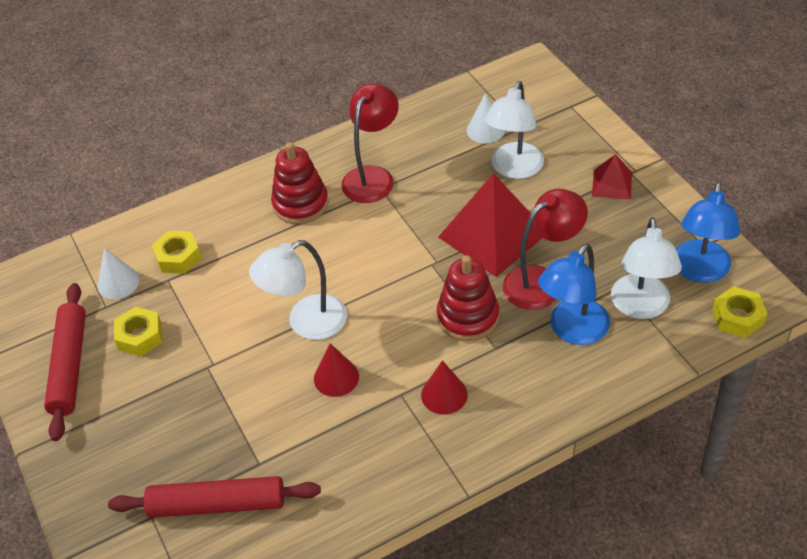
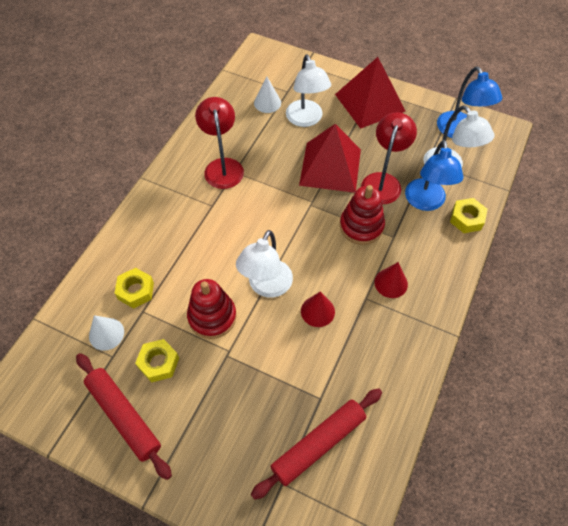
camera: 40 degrees left, 10 degrees up
(300, 204) = (190, 208): red stacking toy -> red stacking toy (212, 317)
(611, 184) = (369, 102): red pyramid -> red pyramid, size x2.00
(737, 317) = (500, 148): yellow nut -> yellow nut (466, 219)

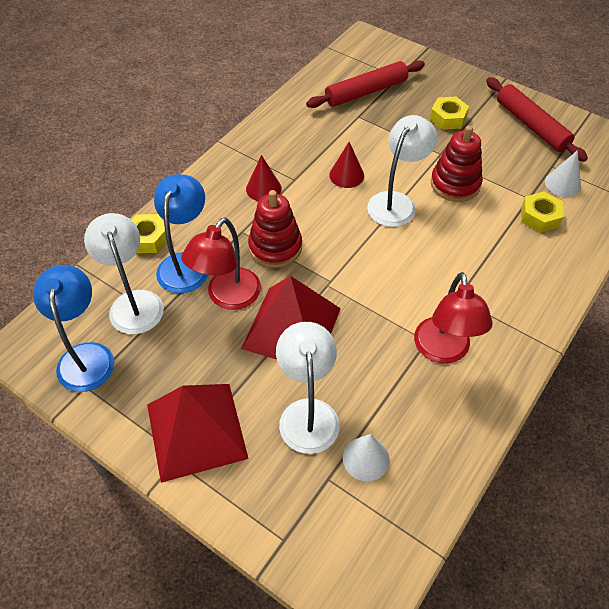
camera: 170 degrees left, 5 degrees down
(159, 363) = (505, 156): yellow nut -> yellow nut (448, 118)

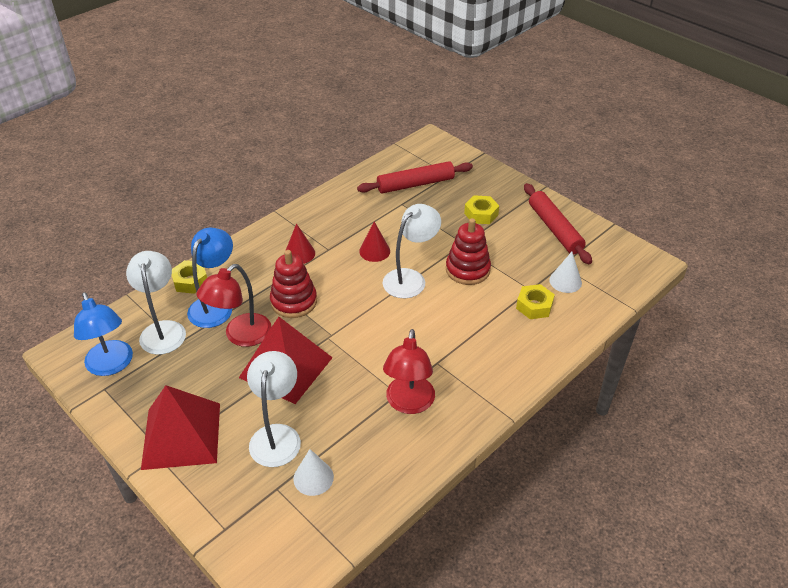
camera: 10 degrees right, 10 degrees down
(86, 356) = (112, 365): blue lamp -> blue lamp turned 150 degrees clockwise

